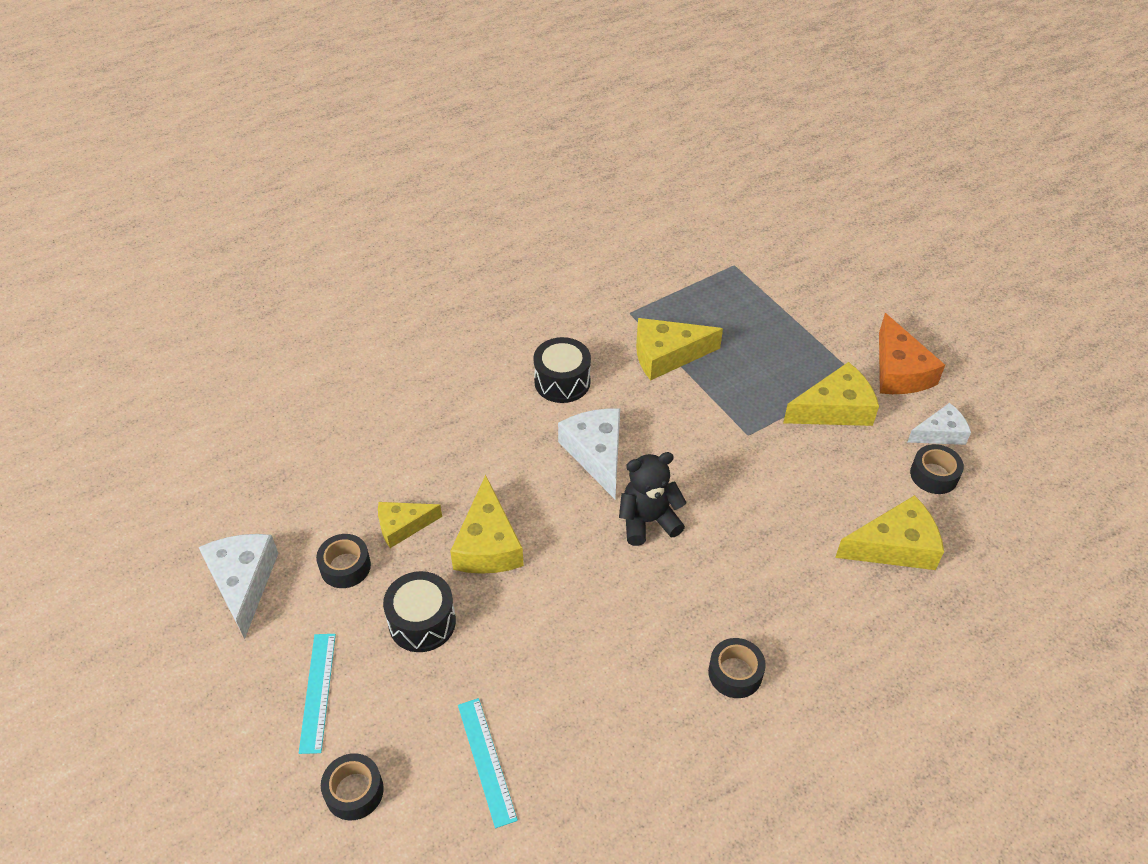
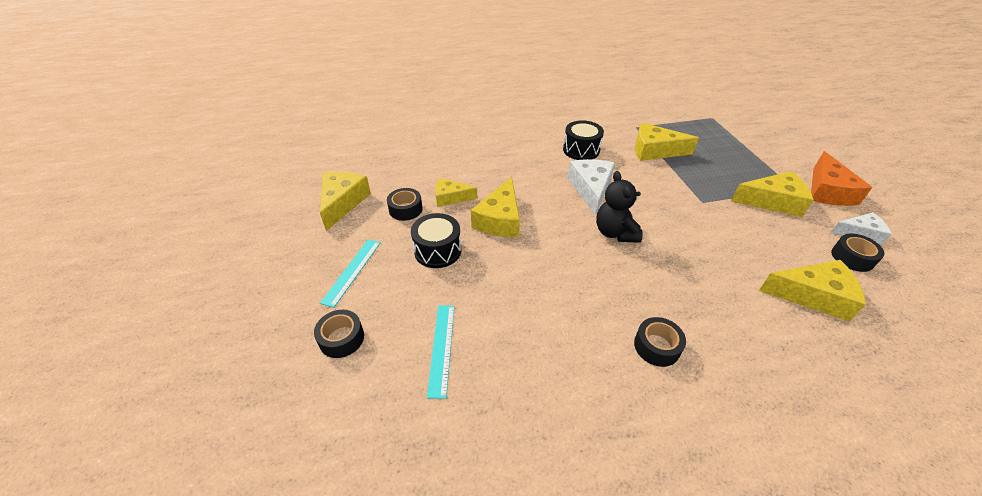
camera: 20 degrees right, 5 degrees down
(243, 583) = (342, 202): white cheese -> yellow cheese
(648, 521) = (615, 233): black teddy bear -> black teddy bear turned 105 degrees counterclockwise

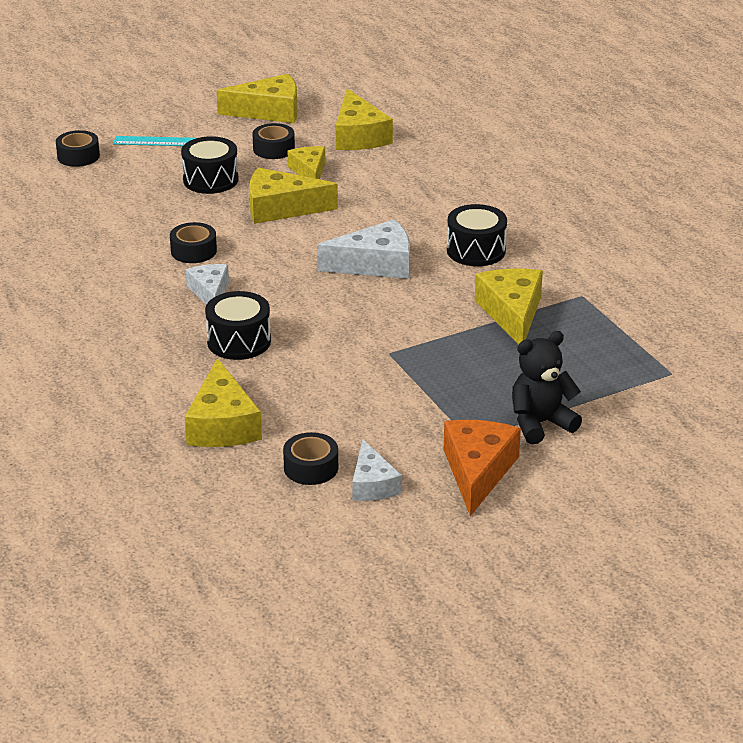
camera: 75 degrees right, 10 degrees down
(441, 348) = (80, 204): turquoise ruler -> none
(615, 233) = (288, 286): black teddy bear -> black teddy bear (540, 423)
(621, 276) = (210, 292): none -> white cheese
(656, 346) = (113, 316): black tape -> black tape (193, 251)
(694, 270) = (239, 341): none -> black drum
(772, 201) = (419, 414): yellow cheese -> yellow cheese (359, 136)
(827, 191) = (477, 471): orange cheese -> orange cheese turned 105 degrees clockwise

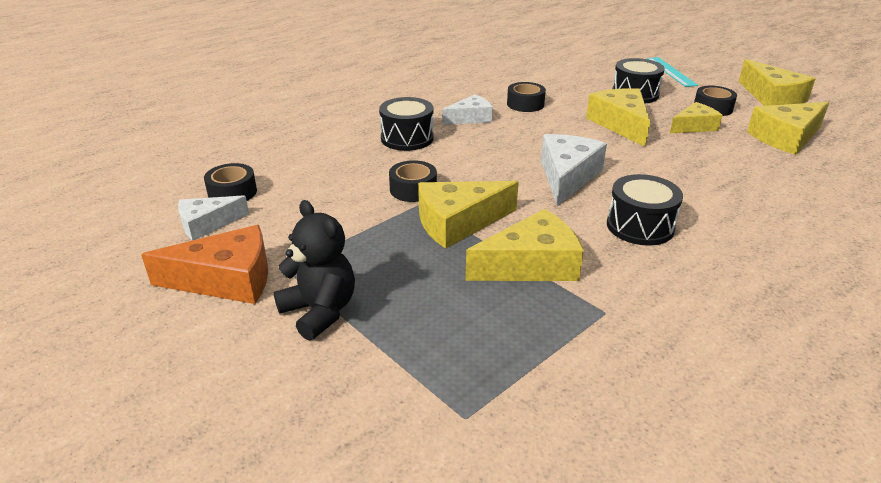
camera: 75 degrees right, 0 degrees up
(78, 156) = (618, 52): black tape -> black tape (413, 189)
(222, 424) = (290, 149): yellow cheese -> yellow cheese (458, 223)
(376, 264) = (567, 177): white cheese -> white cheese turned 135 degrees counterclockwise

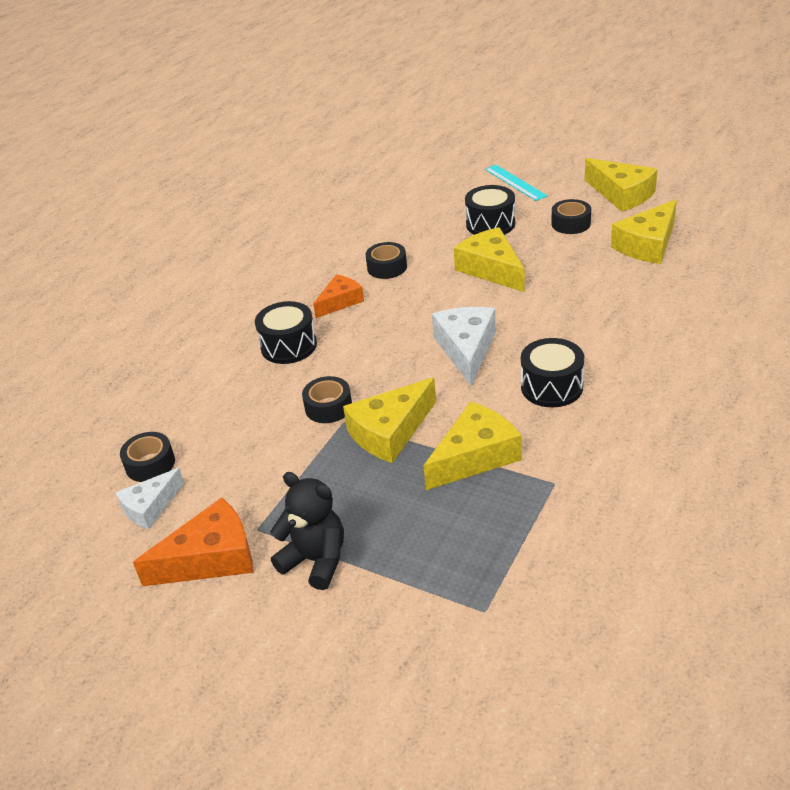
camera: 15 degrees left, 5 degrees up
(470, 118) = (340, 302): white cheese -> orange cheese
(694, 126) = (561, 253): yellow cheese -> none

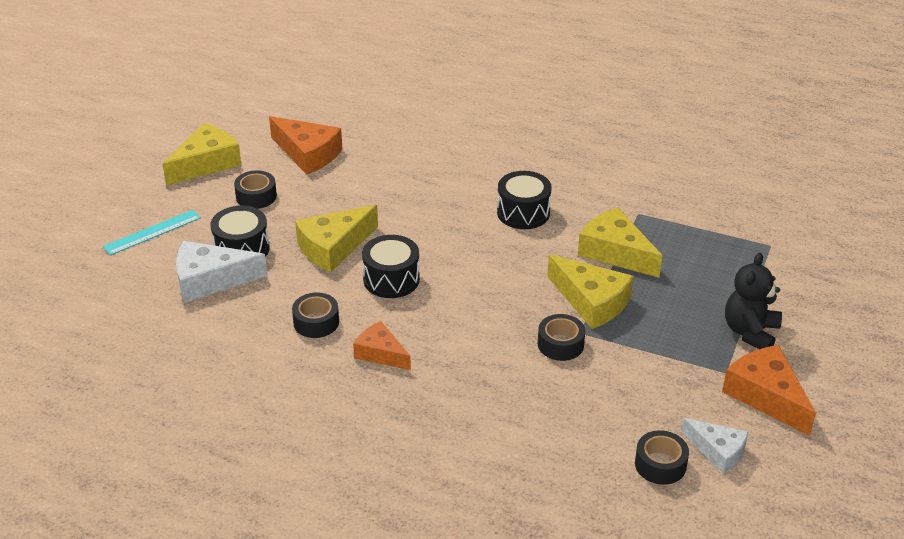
camera: 100 degrees left, 0 degrees up
(289, 346) = (462, 385): black drum -> black drum (391, 279)
(466, 349) = (470, 261): white cheese -> white cheese (210, 280)
(647, 245) = (308, 154): yellow cheese -> orange cheese

